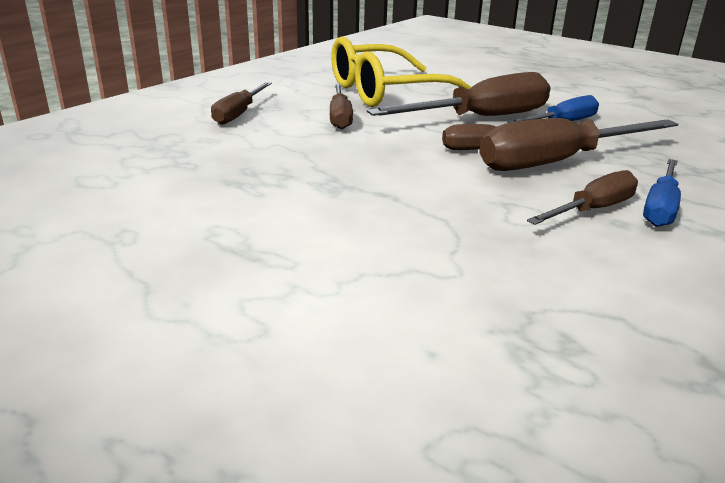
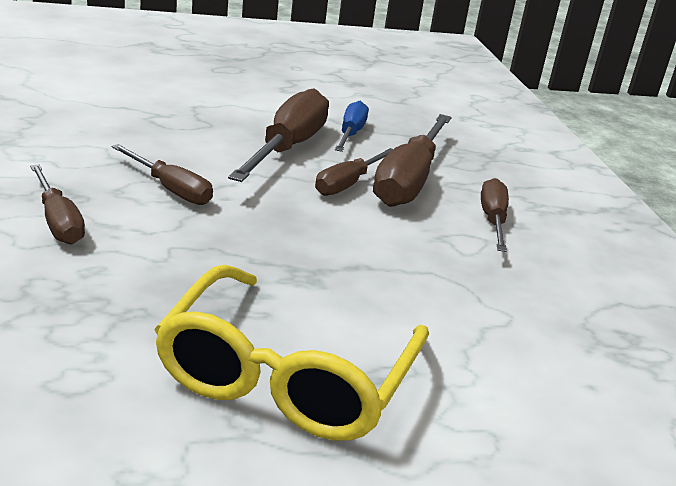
camera: 50 degrees left, 0 degrees up
(385, 92) = (155, 140): yellow glasses -> yellow glasses (286, 377)
(660, 207) = (519, 201): blue screwdriver -> none

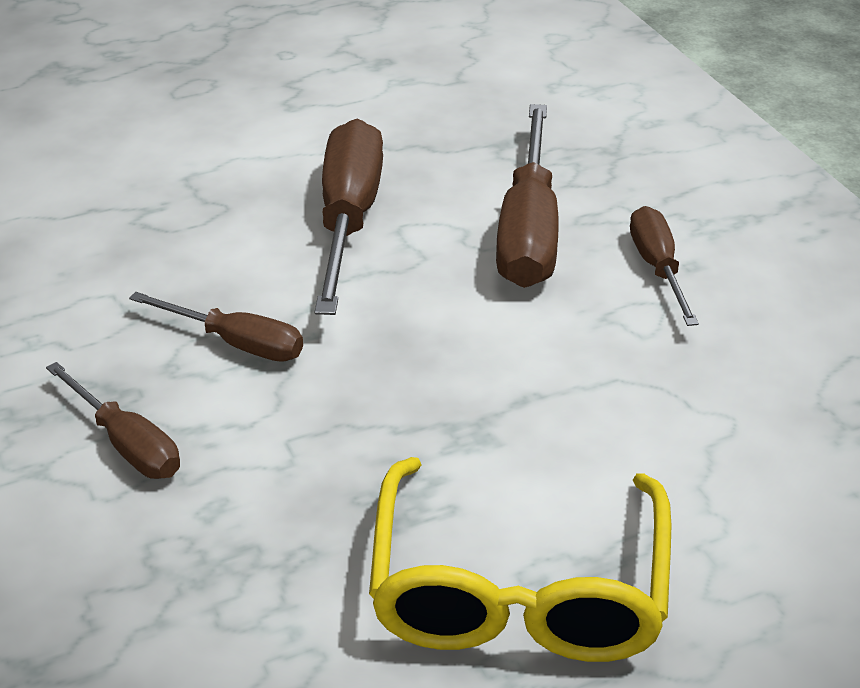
camera: 10 degrees left, 10 degrees up
(348, 184) = (454, 261): brown screwdriver -> none
(350, 134) = (418, 166): blue screwdriver -> none

